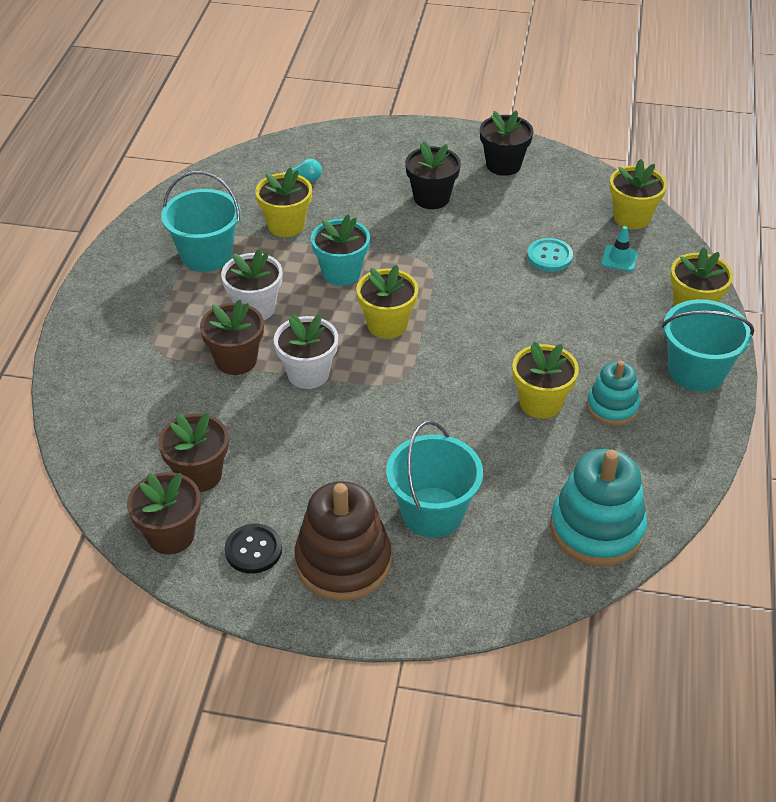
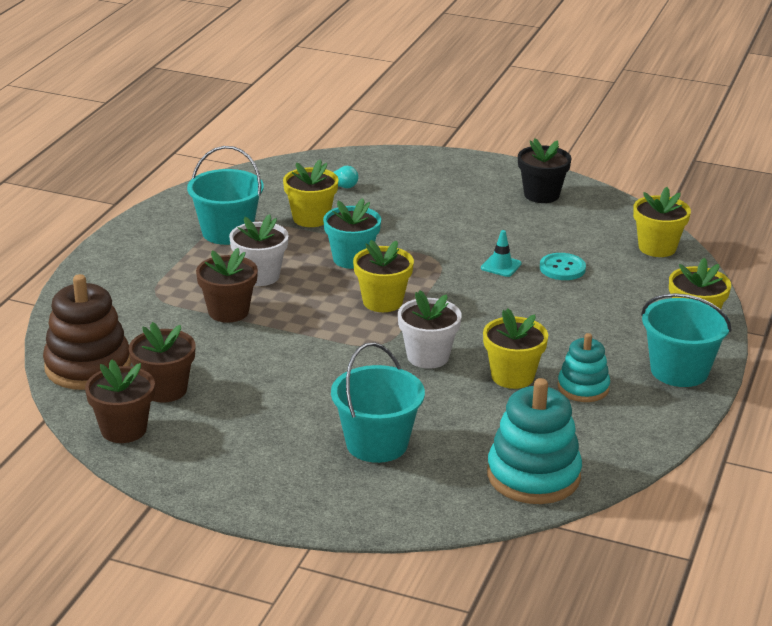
camera: 10 degrees right, 15 degrees down
(253, 550) = (196, 449): black button -> none
(308, 374) = (293, 329): white flower pot -> white flower pot (428, 357)
(343, 562) = (278, 469): brown stacking toy -> brown stacking toy (88, 366)
(431, 198) = (460, 212): black flower pot -> none
(619, 258) = (632, 277): turquoise traffic cone -> turquoise traffic cone (501, 266)

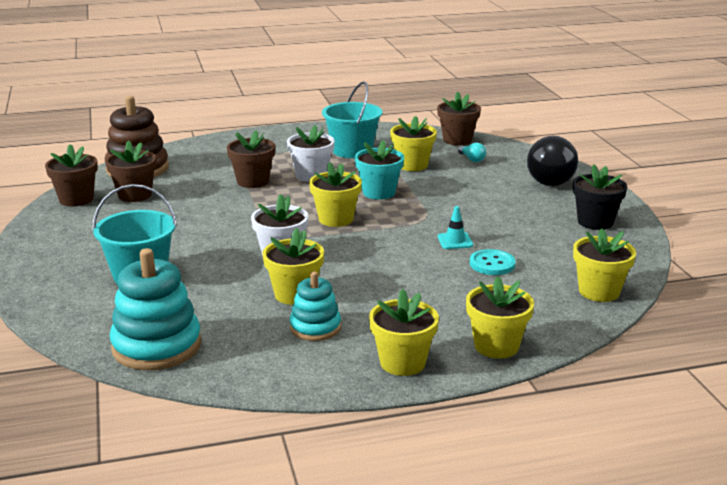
camera: 55 degrees right, 5 degrees down
(282, 173) = (457, 140): none -> brown flower pot
(429, 173) = (547, 177): none -> black light bulb
(679, 371) = (402, 363): turquoise bucket -> yellow flower pot

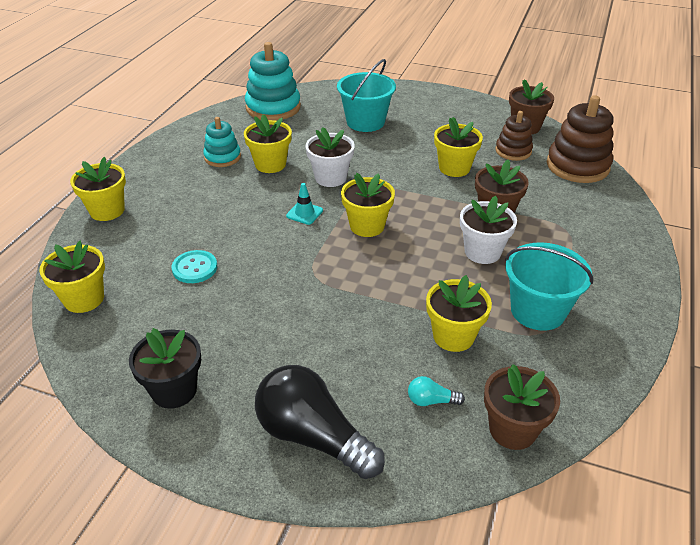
camera: 125 degrees right, 15 degrees up
(135, 195) = (513, 151): brown flower pot -> brown stacking toy
(379, 192) = (399, 275): turquoise flower pot -> none
(402, 363) = (146, 170): yellow flower pot -> yellow flower pot (454, 168)
(455, 241) = (254, 270): turquoise traffic cone -> turquoise traffic cone (304, 213)

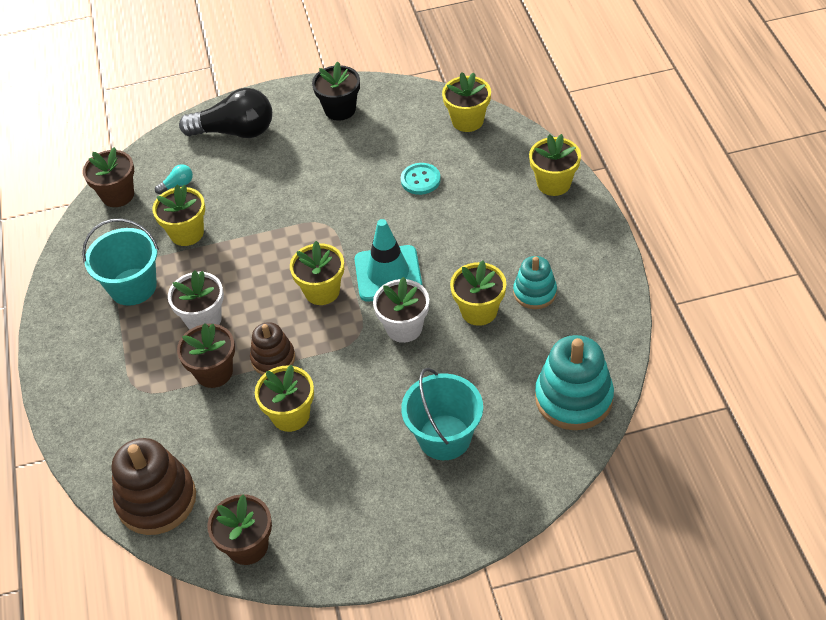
camera: 150 degrees right, 10 degrees up
(304, 213) = (388, 274): turquoise traffic cone -> turquoise traffic cone, size x2.07
(513, 151) = (241, 485): brown stacking toy -> brown stacking toy (273, 358)

